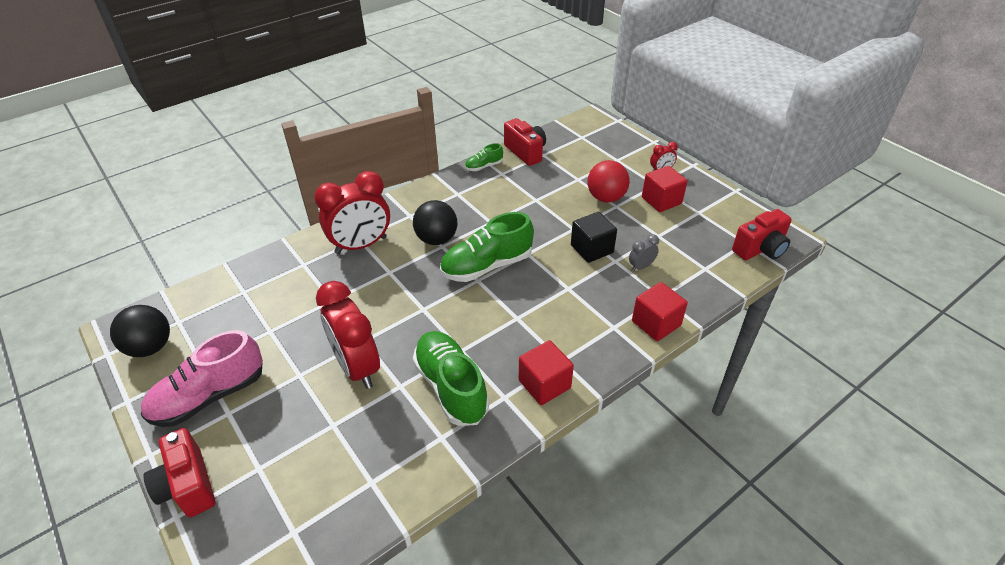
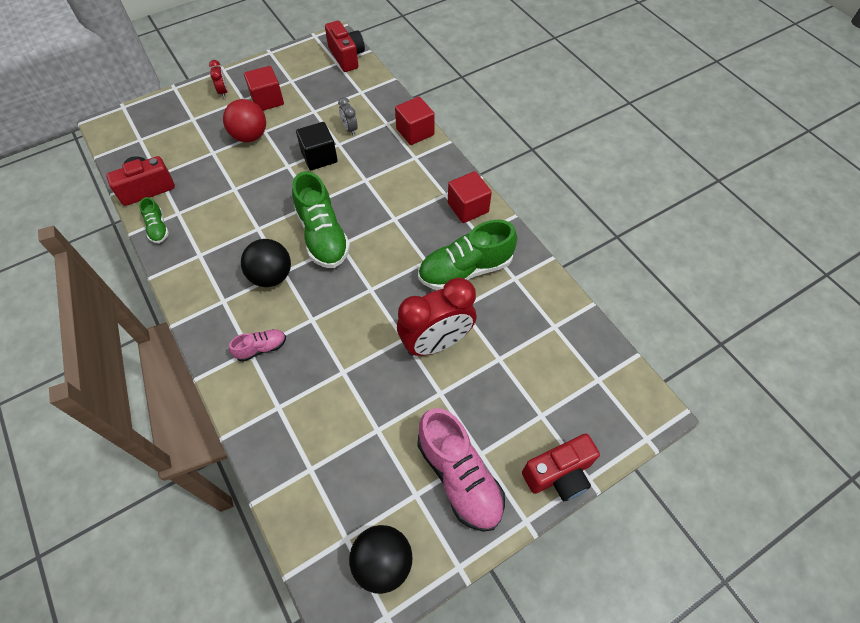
camera: 85 degrees left, 15 degrees up
(361, 245) = (261, 348): red clock -> pink shoe

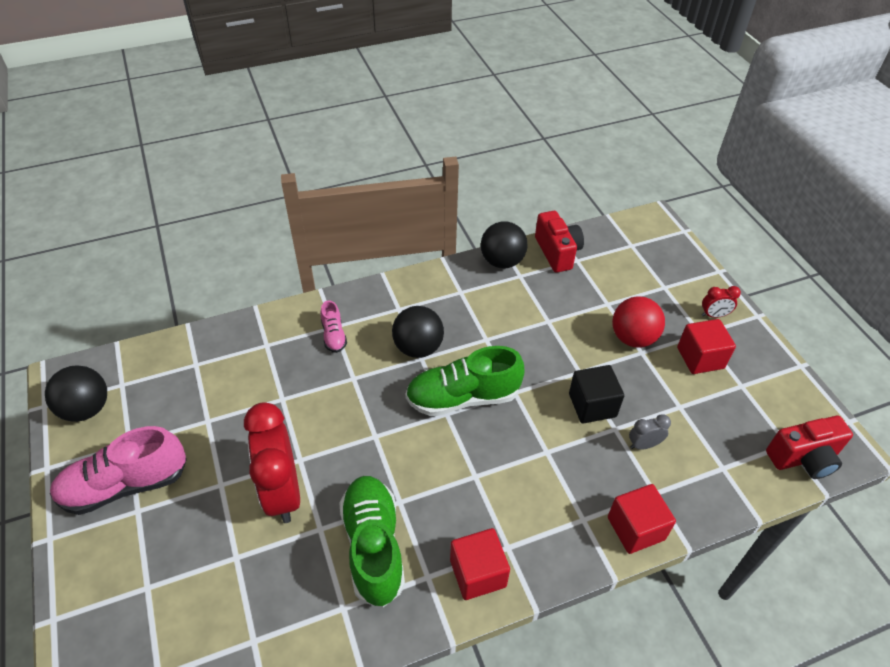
camera: 100 degrees right, 10 degrees down
(158, 228) = (502, 261): green shoe -> black ball
(559, 474) = (74, 586): red camera -> none

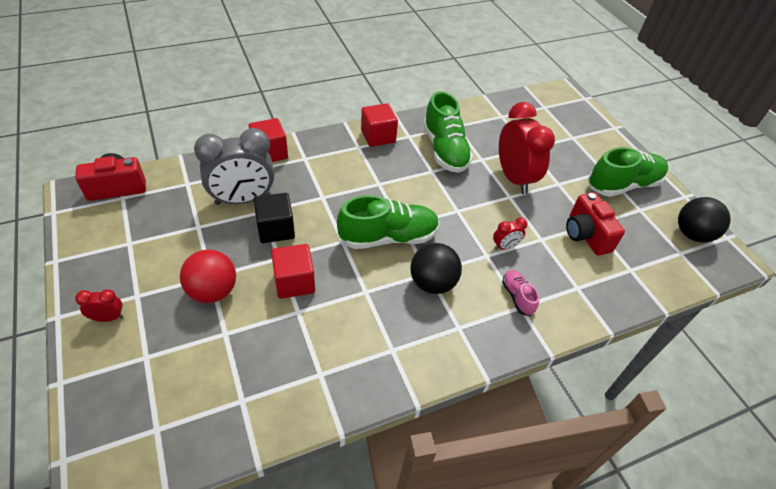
camera: 175 degrees right, 0 degrees up
(125, 485) = (623, 185): pink shoe -> green shoe
(329, 389) = (505, 246): none -> red clock
(502, 261) = (340, 397): black ball -> none
(557, 252) = (264, 414): red camera -> red camera (585, 235)
(643, 445) = (243, 199): grey clock -> grey clock, size x2.27
(700, 358) = (153, 269): red cube -> red cube (294, 282)

